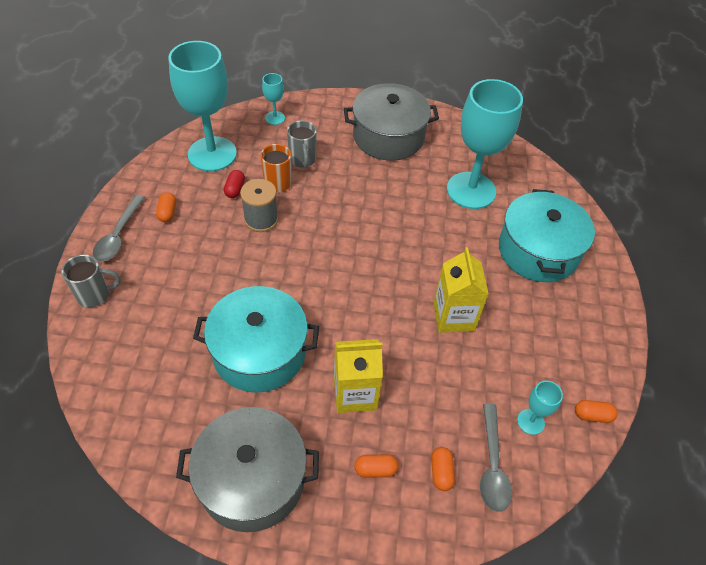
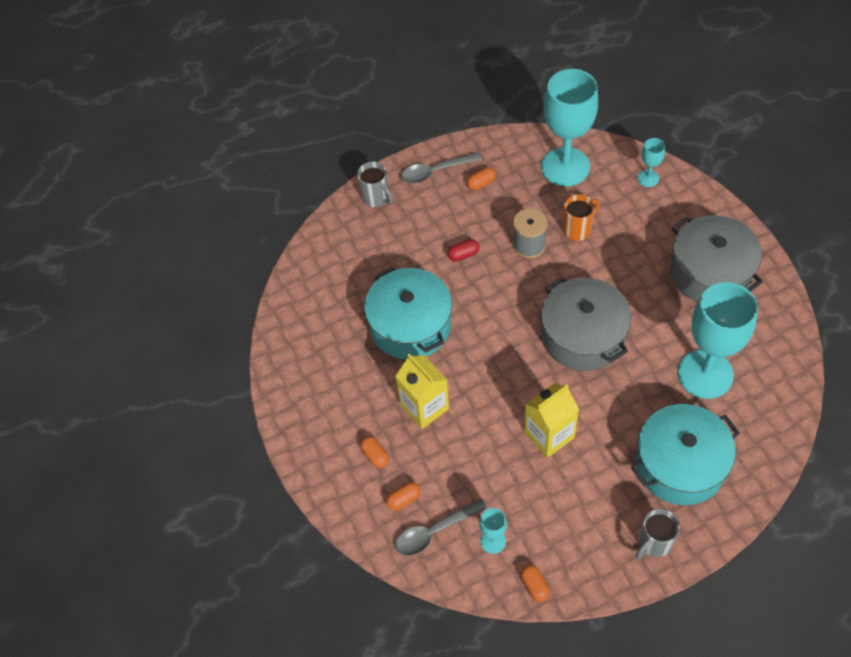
camera: 65 degrees right, 5 degrees up
(235, 189) = (543, 207): red capsule -> red capsule (463, 255)
(252, 479) = (314, 386): grey pot -> grey pot (583, 336)
(302, 160) = (618, 230): grey mug -> grey mug (654, 543)

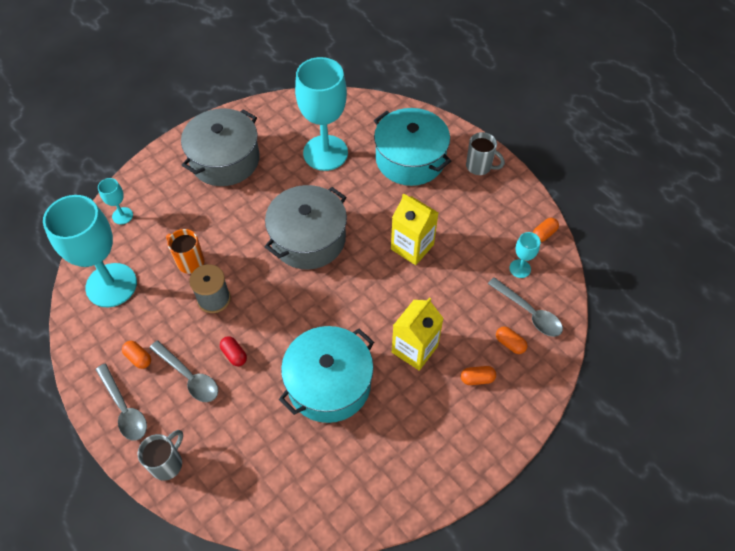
camera: 110 degrees left, 0 degrees up
(375, 455) = (477, 379): orange capsule -> orange capsule turned 45 degrees clockwise
(451, 219) = (189, 377): none -> grey spoon

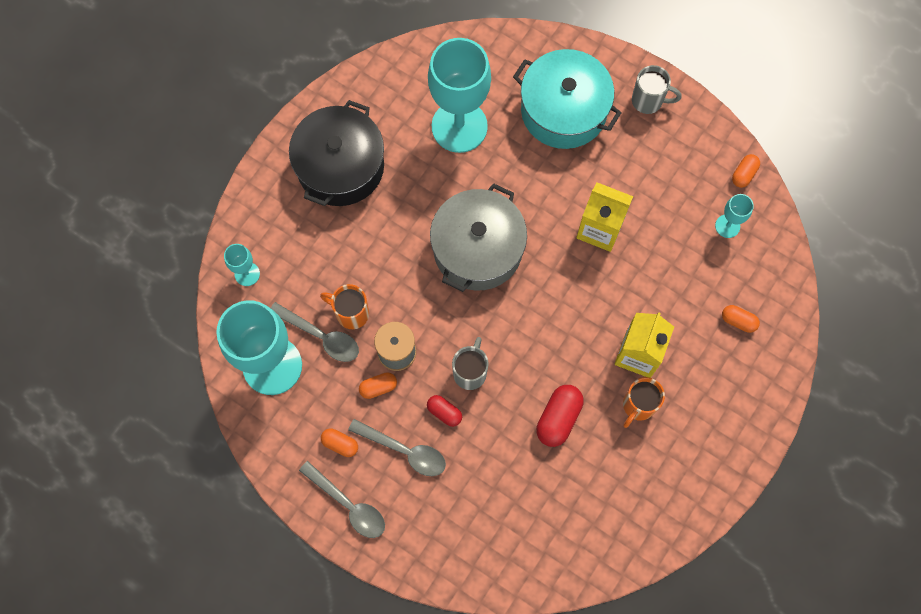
camera: 15 degrees left, 15 degrees up
(167, 463) = (419, 550): grey mug -> grey mug (470, 372)
(225, 160) = (340, 166): grey pot -> black pot
(329, 383) = (558, 418): turquoise pot -> red capsule
(401, 391) = (638, 406): none -> orange mug
(477, 379) = (713, 371): orange capsule -> orange capsule (378, 387)
(529, 313) = (750, 278): grey spoon -> grey spoon (321, 336)

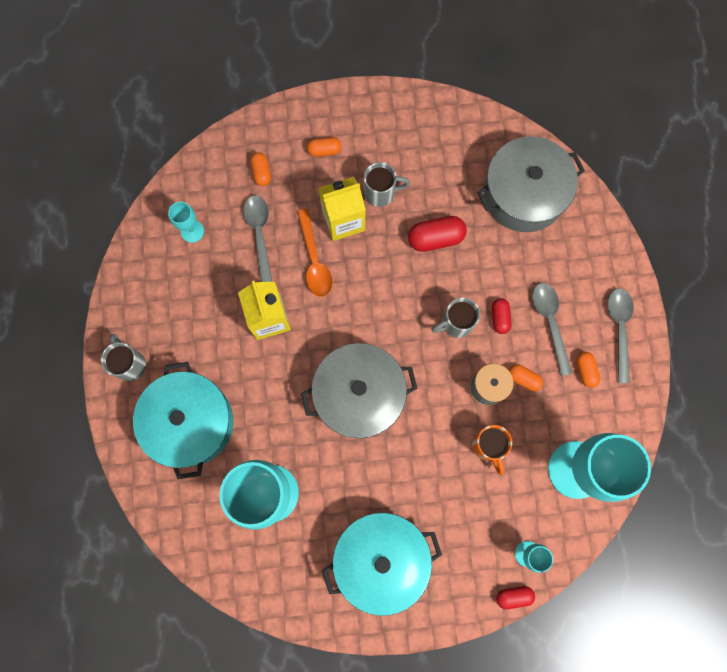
camera: 130 degrees left, 5 degrees up
(227, 238) = (513, 596): none -> red capsule
(321, 336) = (524, 453): grey spoon -> grey spoon (259, 234)
(340, 166) = (381, 559): black pot -> turquoise pot
(535, 530) = (524, 194): none -> grey pot
(621, 302) = (314, 260): none -> orange spoon
(638, 406) = (381, 193): orange mug -> grey mug
(744, 174) = (139, 249): orange capsule -> orange capsule (324, 150)

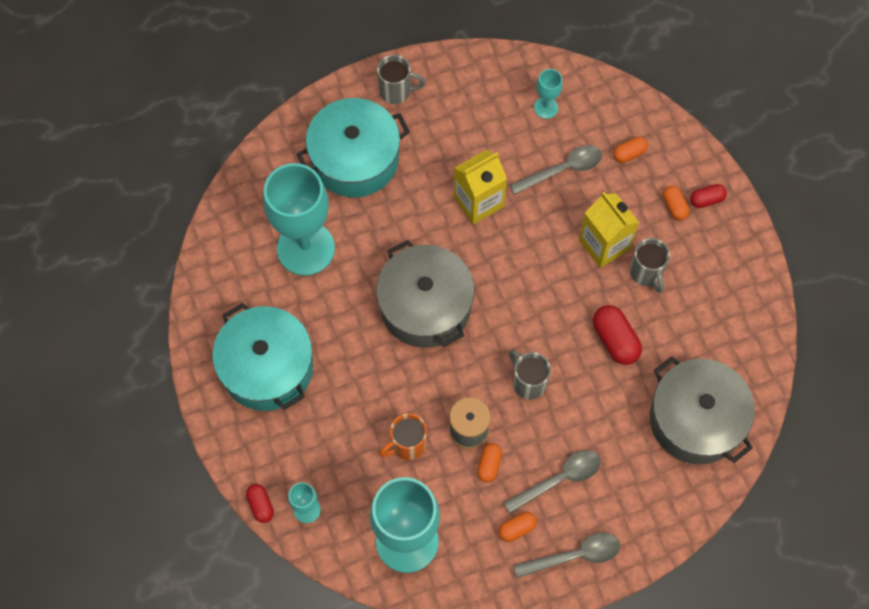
camera: 75 degrees right, 10 degrees down
(130, 364) = (396, 91): grey mug -> grey mug turned 45 degrees clockwise
(314, 260) = (552, 228): orange spoon -> none
(499, 318) = (548, 425): red capsule -> red capsule (706, 200)

